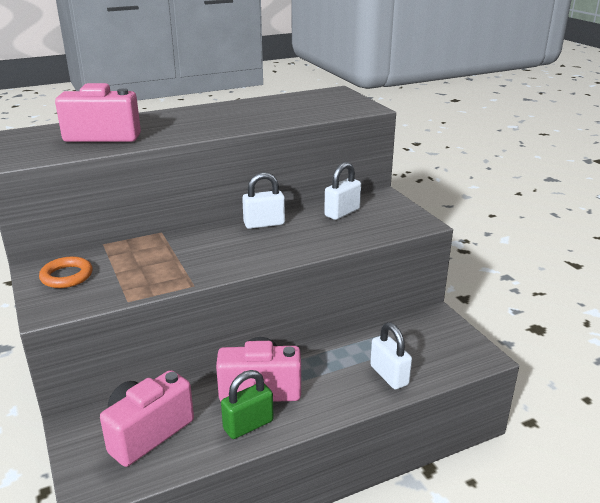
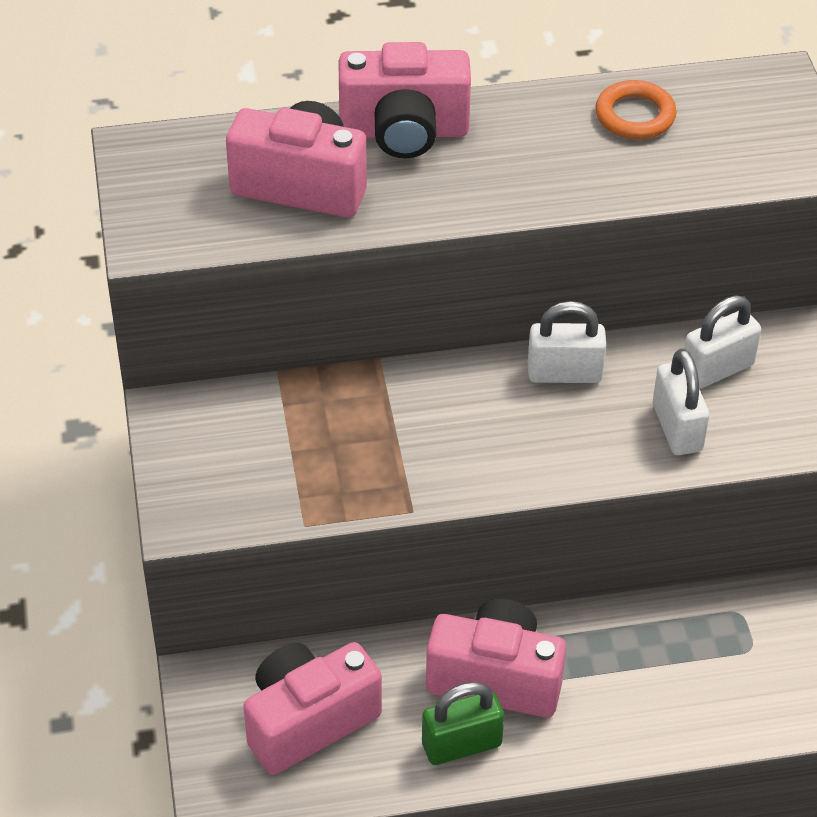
camera: 15 degrees right, 20 degrees up
(67, 276) = (214, 444): orange ring -> orange ring (635, 115)
(158, 118) = (404, 132): none -> pink camera
(389, 375) = (714, 702): white padlock -> white padlock (677, 427)

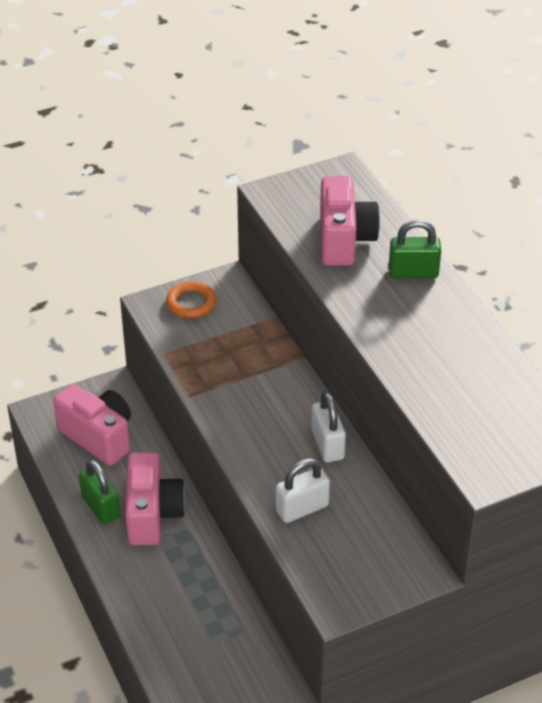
camera: 75 degrees right, 5 degrees down
(404, 132) = (413, 272): pink camera -> green padlock
(635, 115) = (486, 375): orange ring -> orange ring (191, 303)
(717, 369) = (363, 522): white padlock -> none

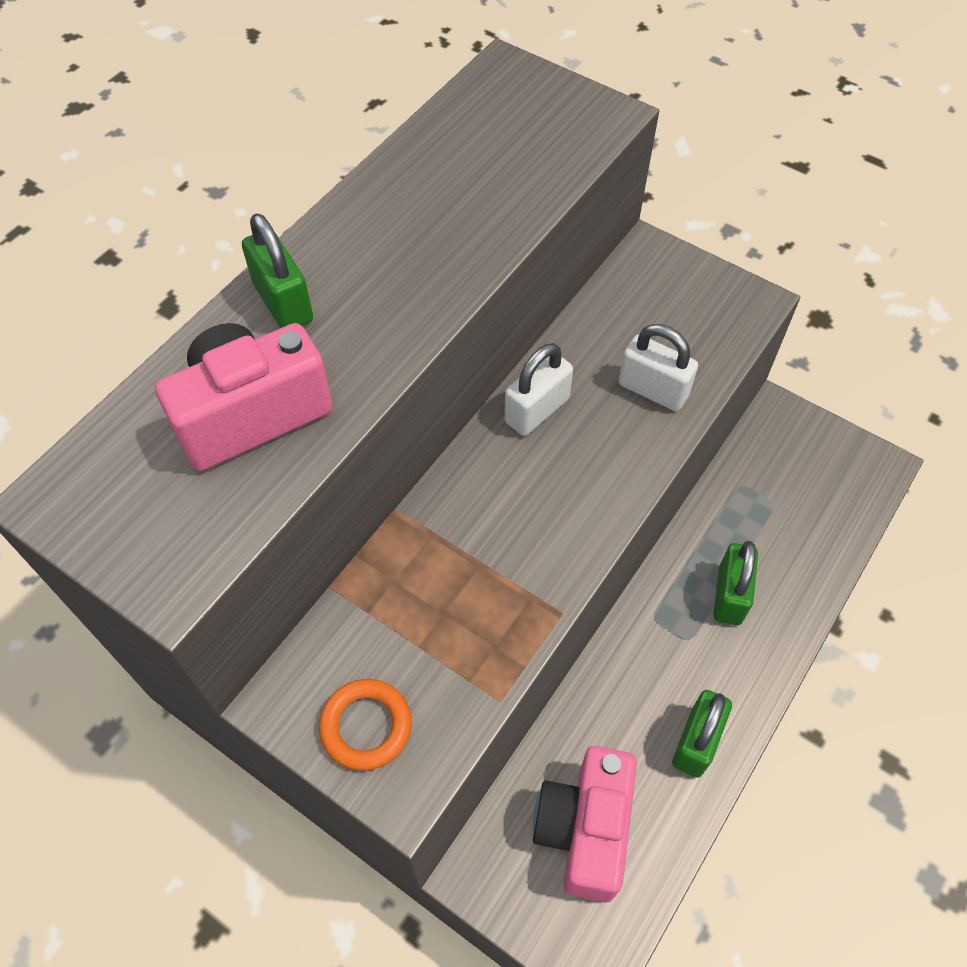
camera: 120 degrees left, 15 degrees up
(153, 514) = (661, 670): pink camera -> none
(171, 575) = (729, 595): none -> green padlock

